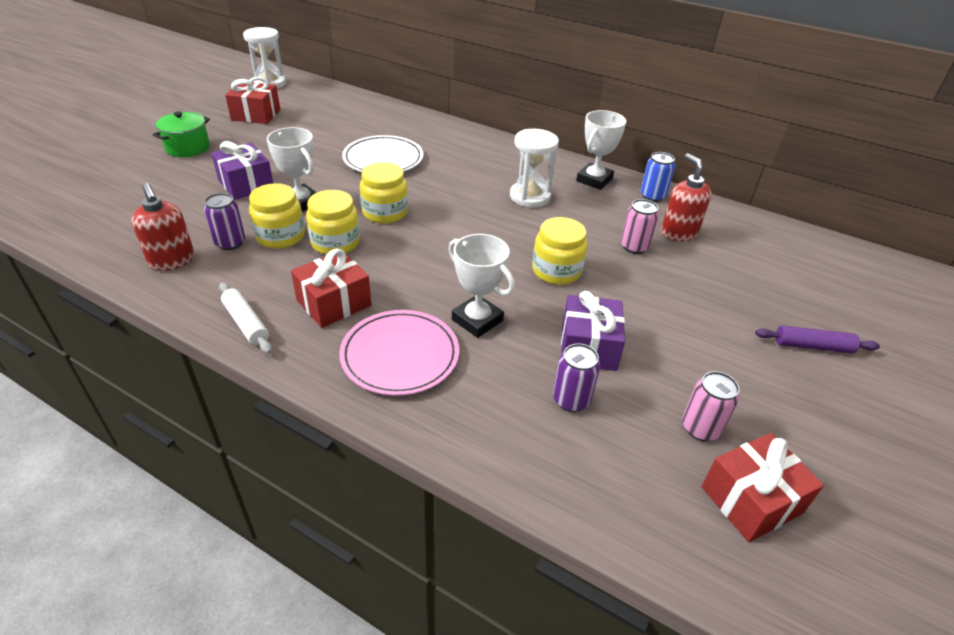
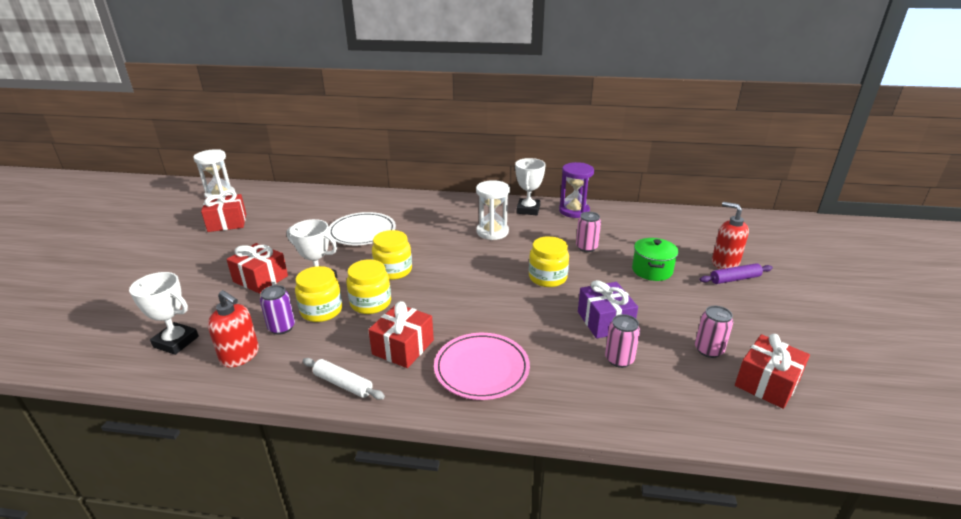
camera: 20 degrees left, 10 degrees down
(188, 148) = (184, 263): green pot -> green pot (652, 270)
(246, 184) = (260, 279): purple gift -> red gift
(477, 320) = (518, 327): white trophy -> white trophy (176, 342)
(571, 400) = (619, 359): purple can -> pink can
(652, 196) = (574, 211): blue can -> purple hourglass
(678, 233) = (607, 231): red soap dispenser -> red soap dispenser (724, 263)

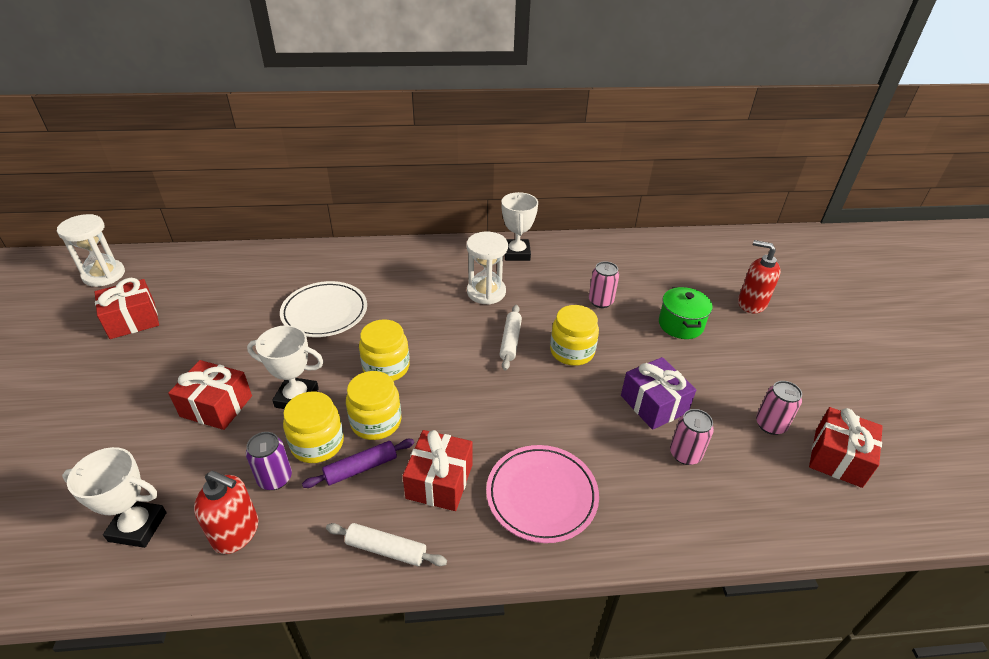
camera: 15 degrees left, 10 degrees up
(499, 265) = (510, 341): none -> white rolling pin
(574, 211) = (569, 249): purple hourglass -> none
(734, 279) = (767, 324): purple rolling pin -> purple rolling pin (361, 468)

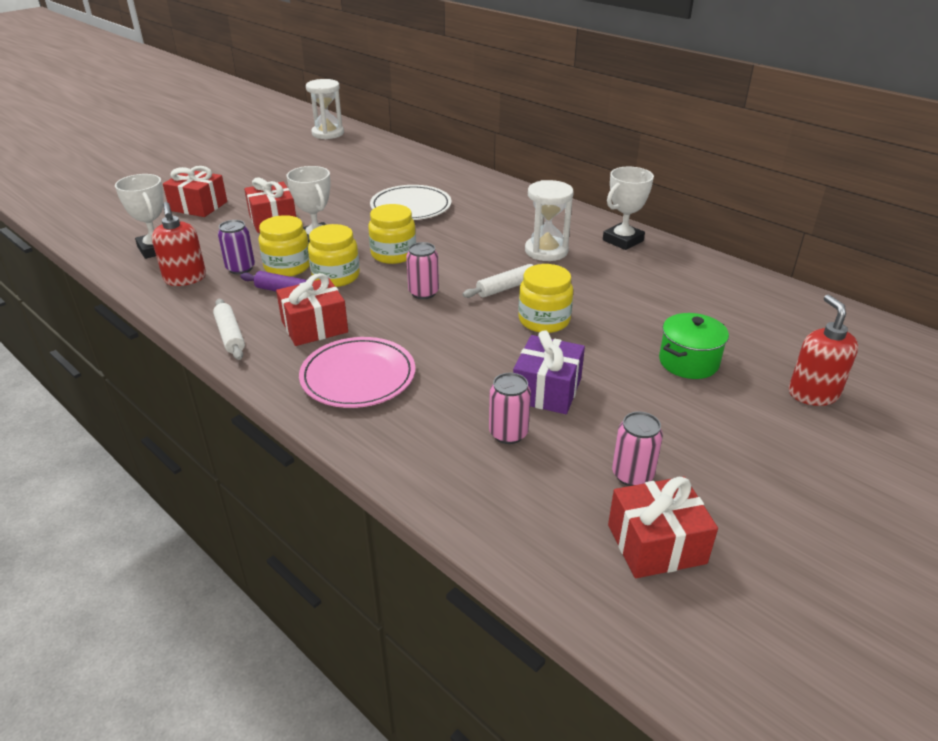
camera: 50 degrees right, 5 degrees down
(132, 320) = (304, 161): red gift -> red gift (198, 206)
(600, 301) = (638, 306): pink can -> pink can (423, 293)

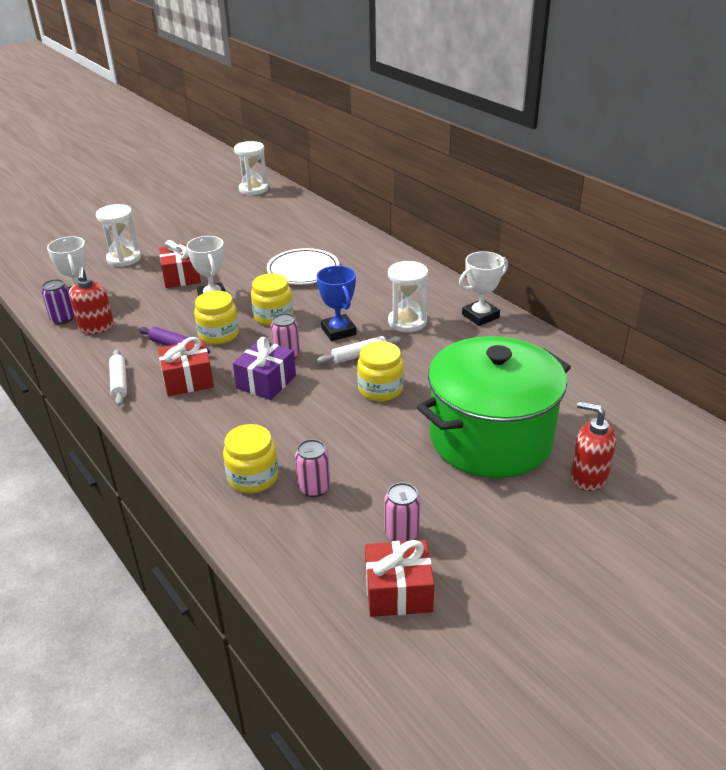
camera: 10 degrees right, 0 degrees up
(198, 206) = (124, 259): red gift -> white hourglass
(240, 268) = (143, 321): purple can -> purple can (63, 319)
(287, 267) = (181, 322): yellow jar -> yellow jar (253, 477)
(358, 376) = (210, 427): pink plate -> none
(473, 264) = (338, 331): none -> blue trophy
(547, 390) = (359, 453): purple gift -> purple gift (266, 382)
(688, 362) = (490, 438): green pot -> green pot, size x2.37
(813, 393) = (588, 477): red soap dispenser -> red soap dispenser turned 60 degrees counterclockwise

